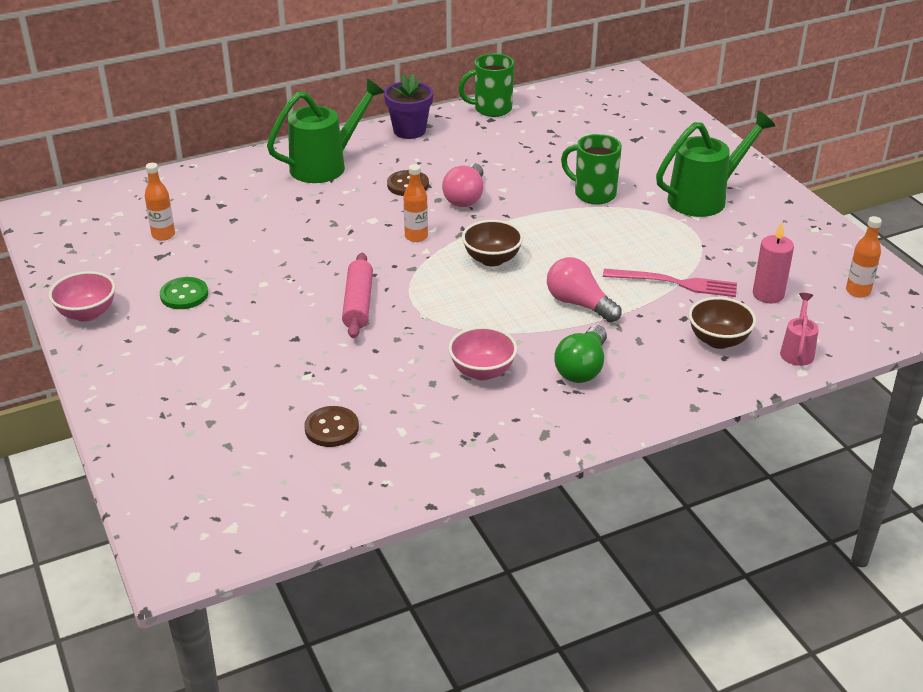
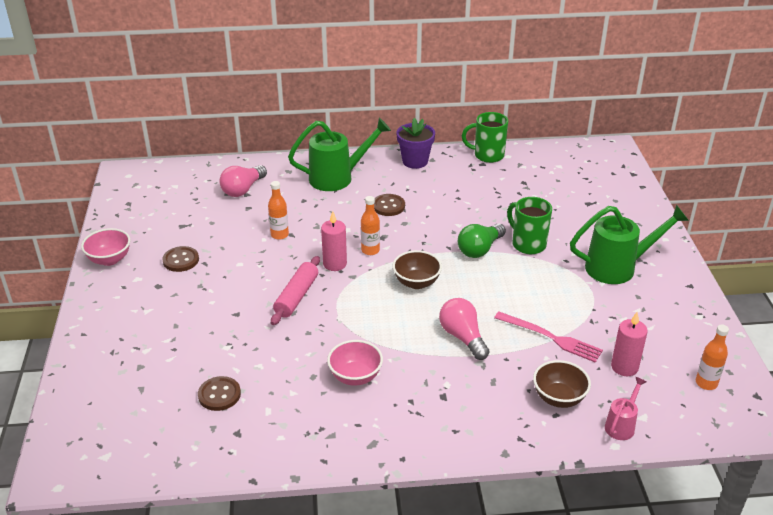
camera: 20 degrees right, 0 degrees up
(163, 235) = (194, 209): orange bottle -> orange bottle (279, 235)
(184, 295) = (181, 260): green button -> brown button
(382, 259) = (335, 264): none -> pink candle
(465, 197) = (426, 225): pink light bulb -> pink light bulb (243, 189)
(582, 368) = (434, 394): green light bulb -> green light bulb (480, 249)

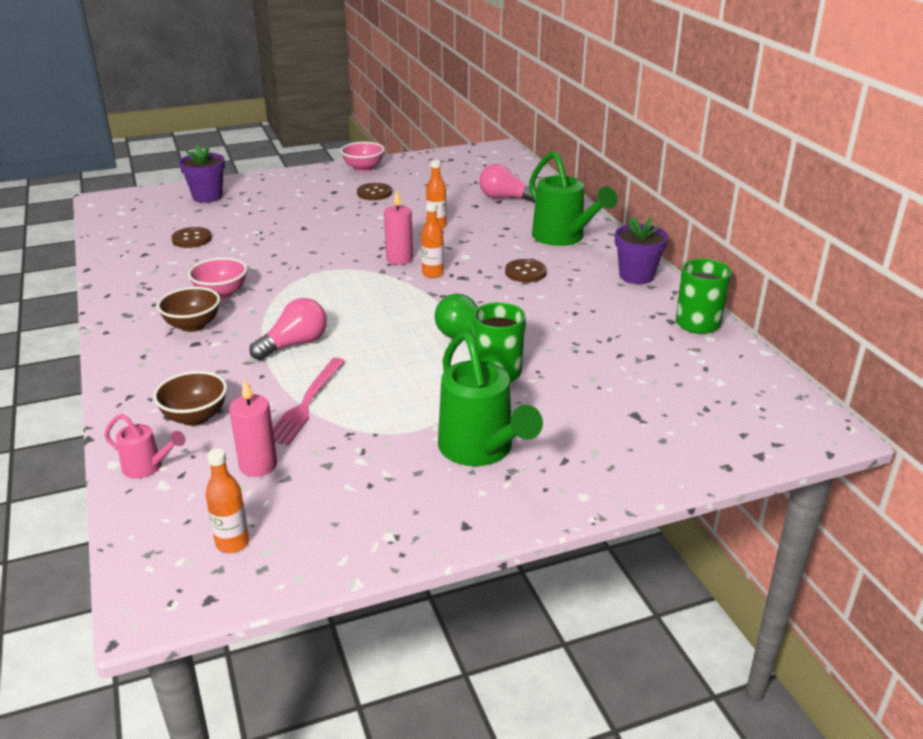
camera: 75 degrees right, 5 degrees down
(107, 380) = (207, 197): none -> purple flower pot
(296, 296) = (338, 249): pink rolling pin -> none
(416, 282) = (384, 306): brown bowl -> brown bowl (193, 325)

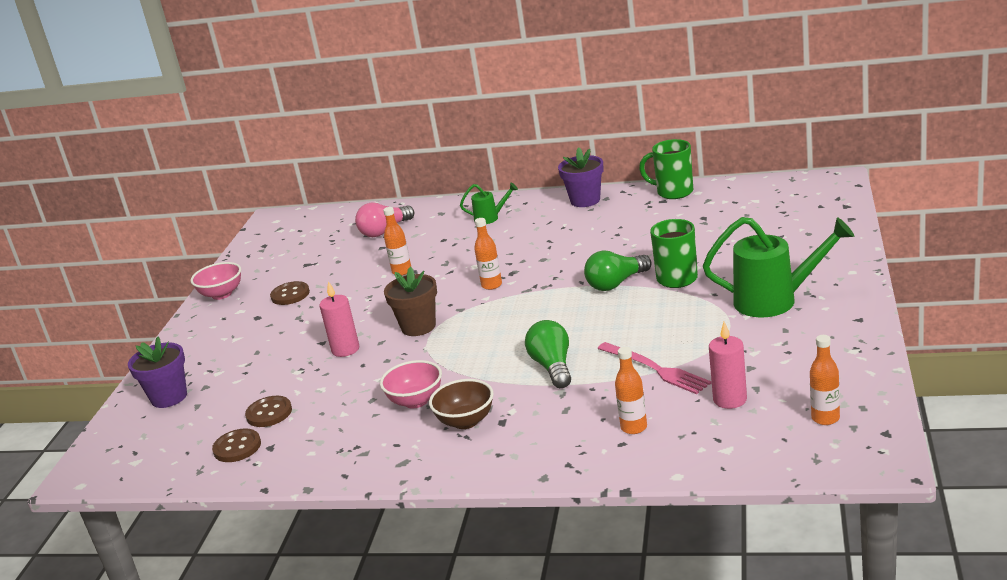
camera: 55 degrees left, 5 degrees down
(147, 467) = (695, 456): pink watering can -> none
(195, 417) = (634, 427): brown bowl -> orange bottle
(294, 344) = (553, 367): pink light bulb -> green light bulb
(343, 260) = (418, 327): none -> brown flower pot
(399, 259) = (446, 298): pink candle -> pink candle (345, 349)
(525, 272) = (533, 243): brown button -> brown button (237, 447)
(563, 238) = (490, 218): green watering can -> green watering can, size x0.50

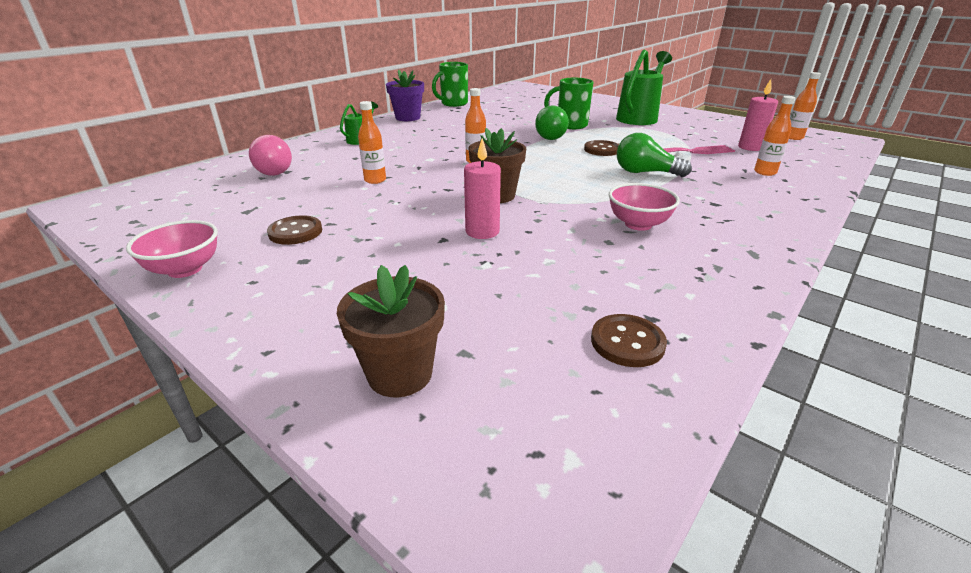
camera: 65 degrees left, 5 degrees up
(169, 397) = (400, 374): purple flower pot -> brown flower pot
(269, 413) = (563, 301): brown button -> brown button (602, 150)
(466, 421) = (700, 214): brown bowl -> none

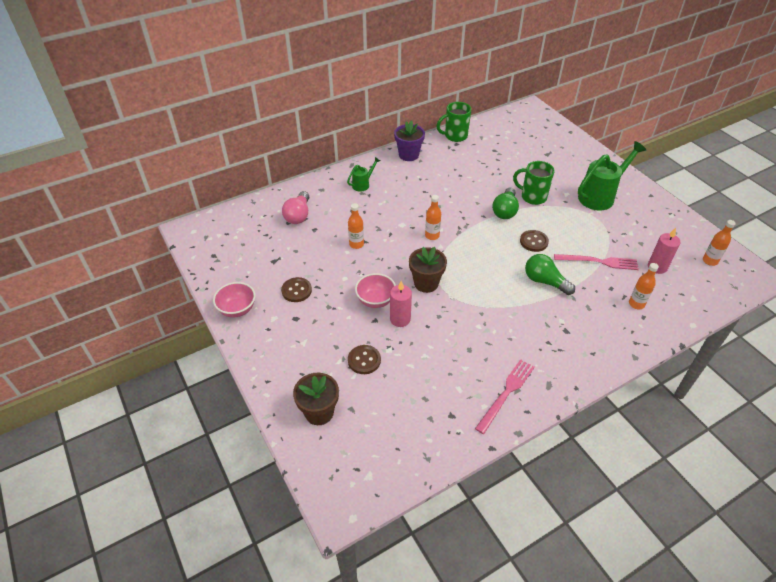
camera: 20 degrees right, 15 degrees up
(627, 342) = (429, 427): brown button -> brown button (364, 360)
(638, 224) = (498, 338): pink bowl -> pink bowl (375, 300)
(707, 274) = (506, 393): none -> pink fork

